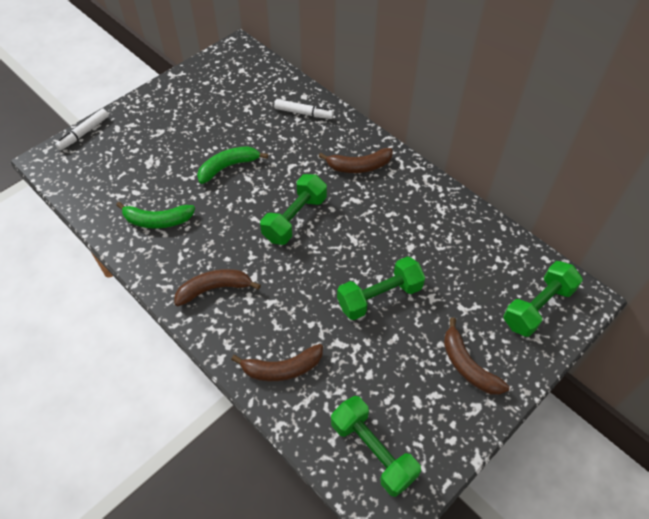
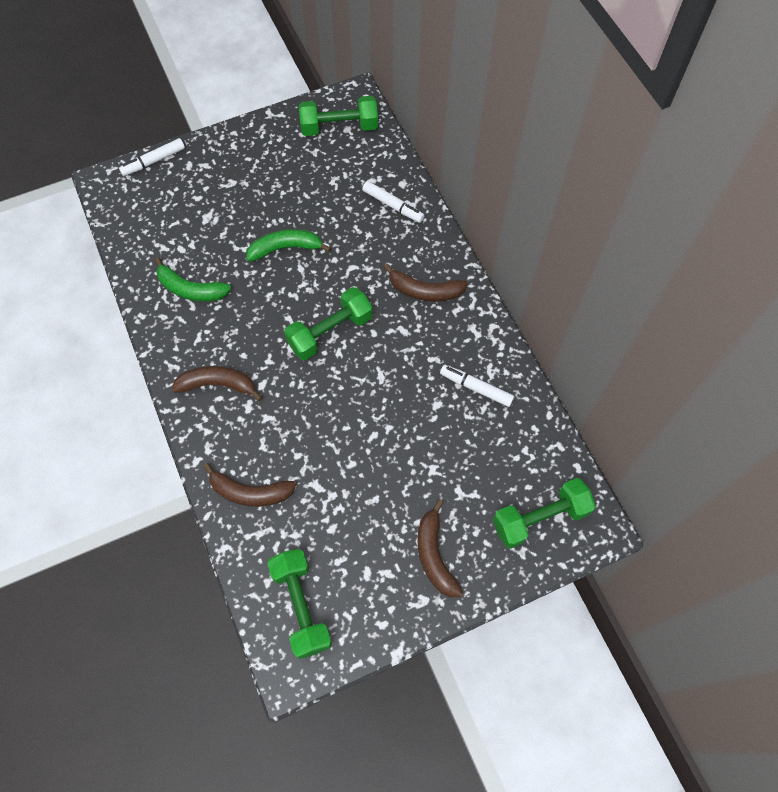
camera: 20 degrees right, 10 degrees up
(379, 297) = (379, 450): green dumbbell -> green dumbbell (339, 127)
(436, 225) = (476, 388): none -> white marker

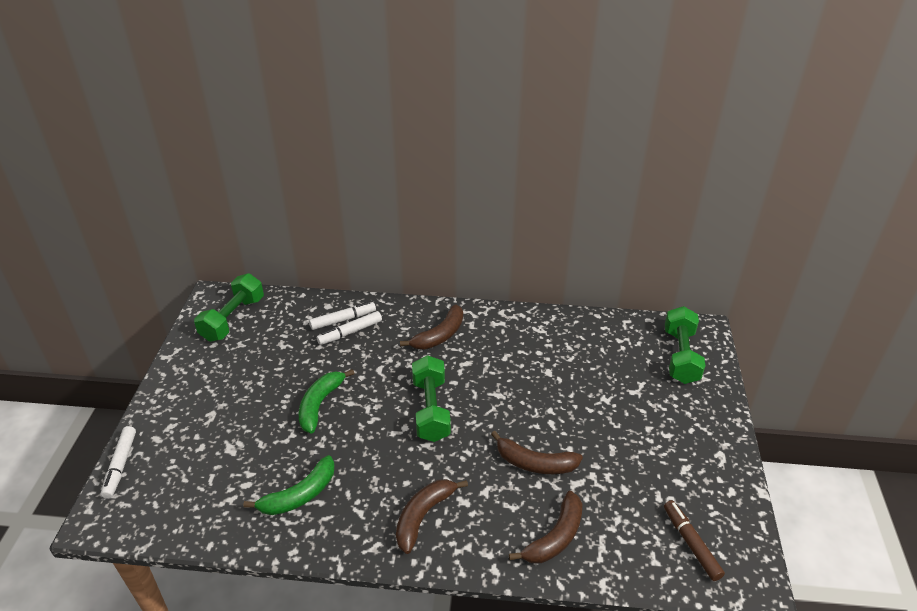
camera: 60 degrees left, 25 degrees down
(301, 606) = (691, 544): green dumbbell -> brown marker
(434, 555) = (683, 430): brown banana -> brown banana (535, 463)
(476, 388) = (549, 343): white marker -> white marker (350, 332)

